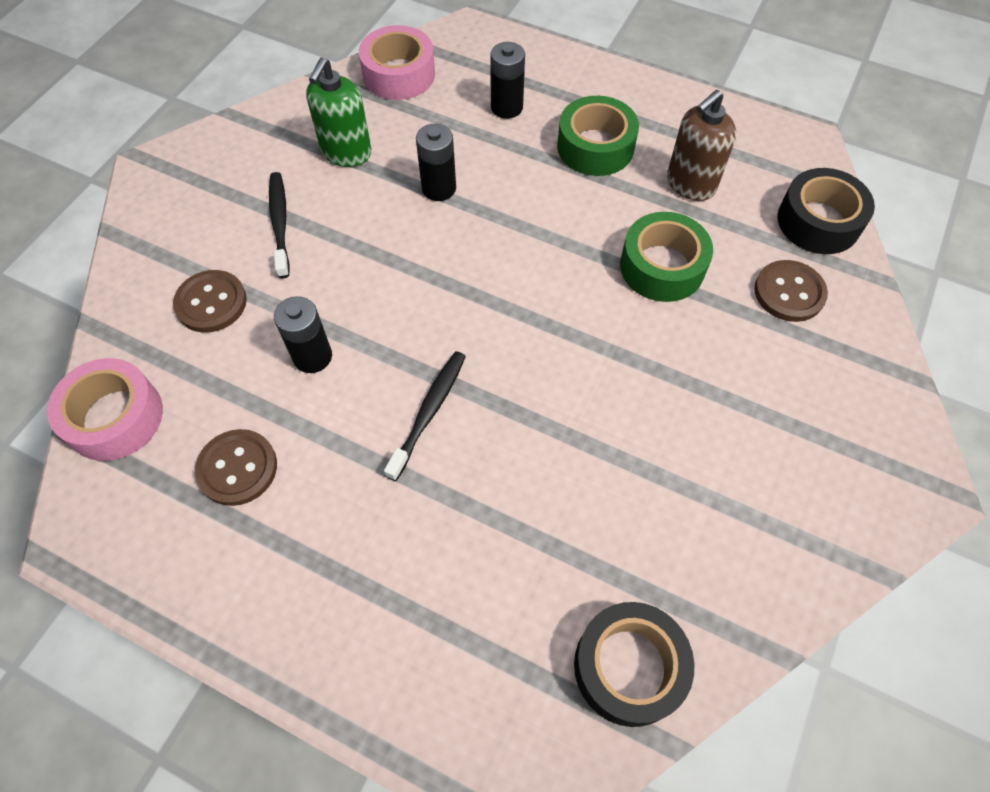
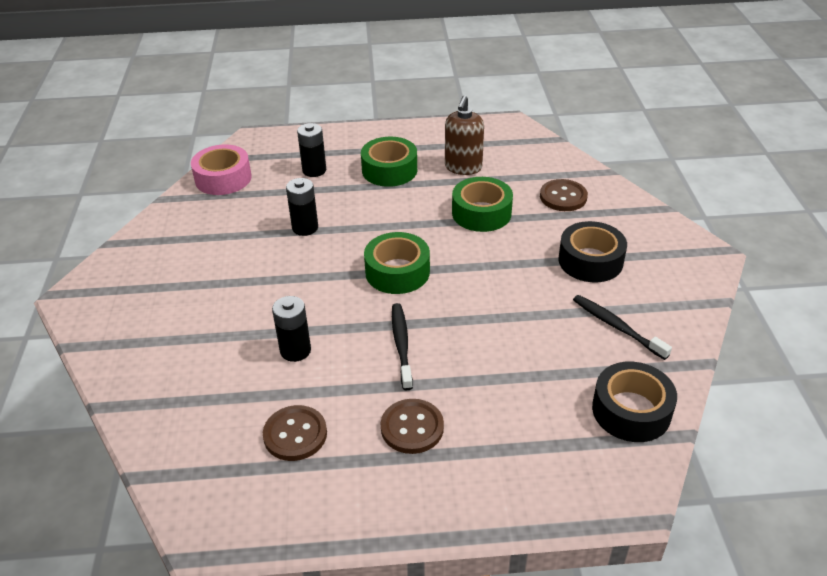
camera: 30 degrees left, 20 degrees down
(115, 417) = (174, 450): pink tape -> none
(211, 303) = (192, 353): brown button -> brown button (412, 428)
(280, 223) = (206, 289): black toothbrush -> black toothbrush (617, 327)
(346, 153) = (222, 233): green soap dispenser -> none
(497, 305) = (397, 272): none -> green tape
(818, 221) = (550, 158): black tape -> black tape (590, 261)

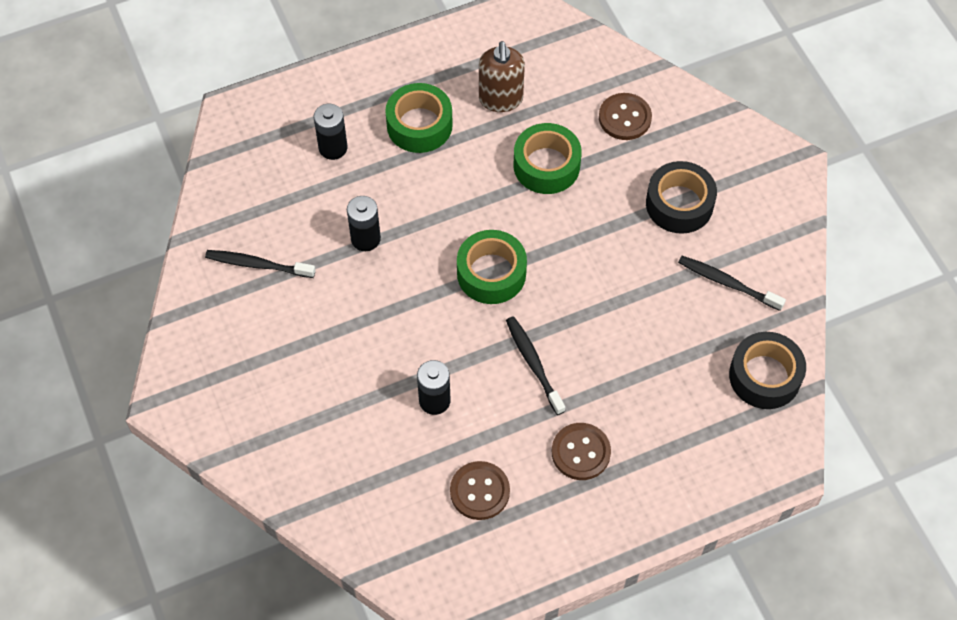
camera: 20 degrees left, 20 degrees up
(209, 226) = (258, 265): none -> black toothbrush
(223, 178) = (233, 188): pink tape -> none

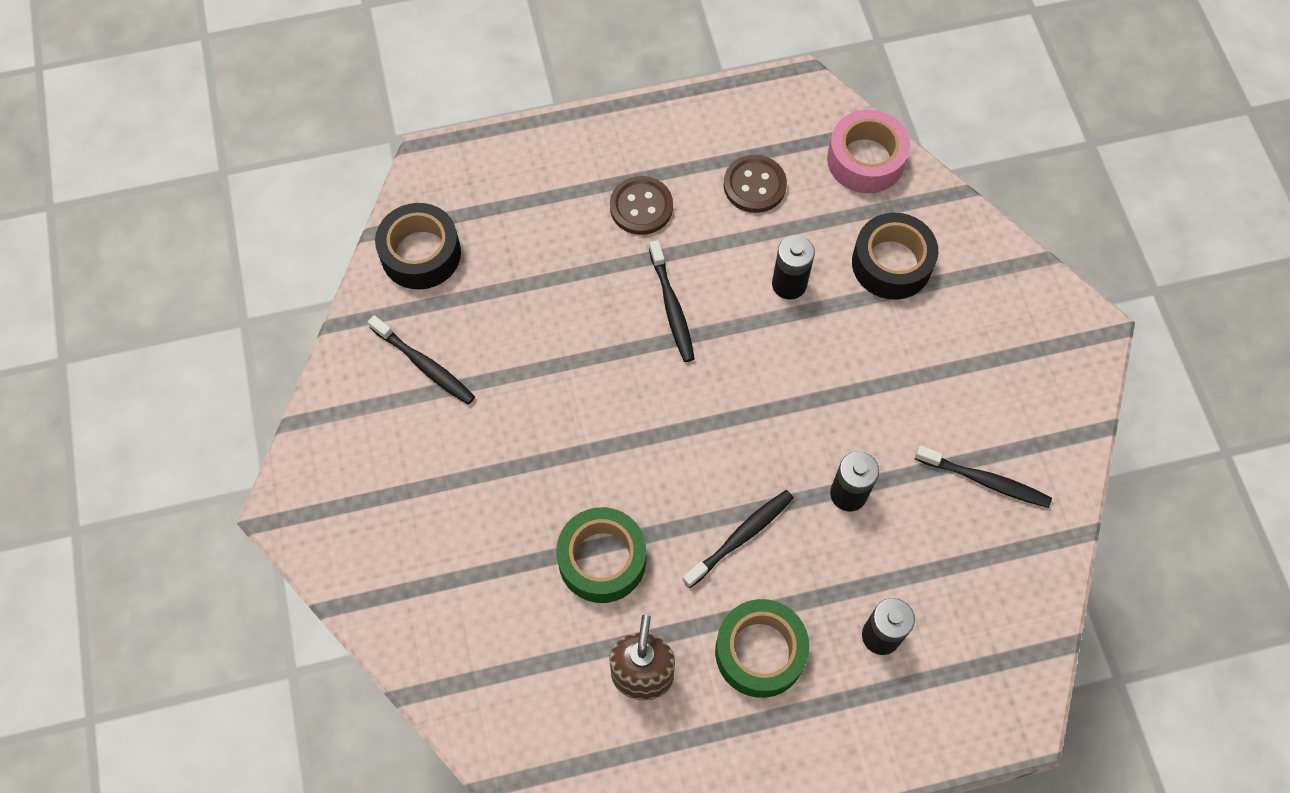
camera: 170 degrees left, 5 degrees up
(377, 536) = (865, 160): none -> pink tape
(445, 196) = (740, 537): none -> black toothbrush
(491, 273) = (700, 423): green tape -> none
(625, 118) = (481, 615): brown button -> none
(679, 204) = (448, 476): black tape -> black tape (891, 263)

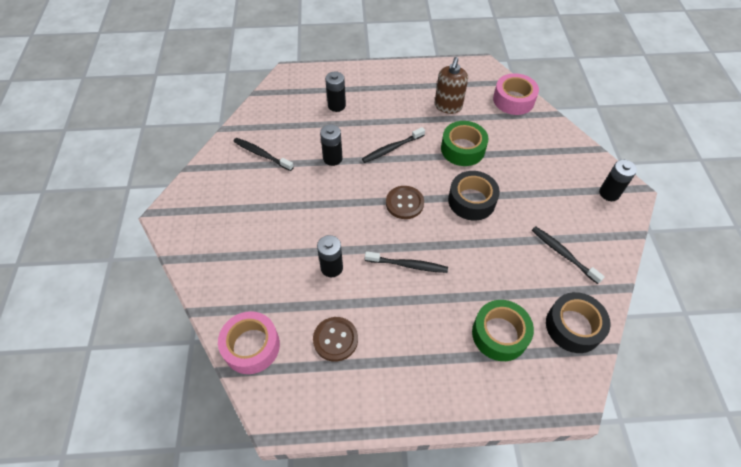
camera: 170 degrees left, 10 degrees down
(328, 499) = (609, 193): none -> black battery
(499, 721) = (513, 100): none -> pink tape
(641, 207) = (418, 336): brown button -> brown button (404, 203)
(672, 307) = (408, 265): black toothbrush -> black toothbrush turned 105 degrees clockwise
(760, 652) = (393, 107): green tape -> green tape (499, 334)
(891, 263) = (263, 270): black tape -> black tape (471, 201)

